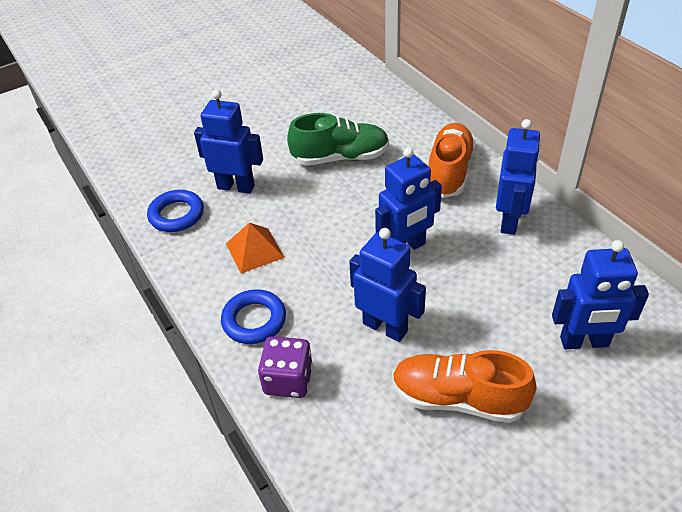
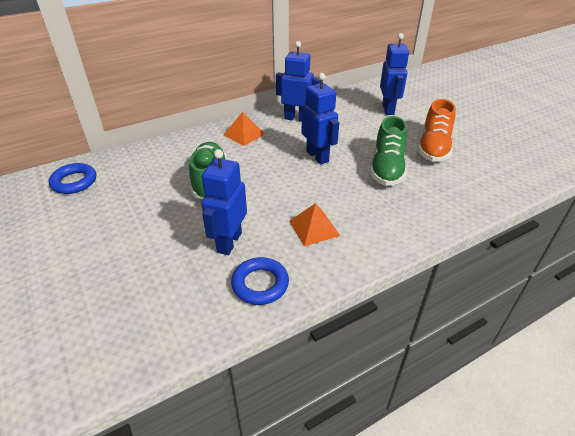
camera: 90 degrees left, 5 degrees down
(254, 320) = (389, 226): blue ring -> blue ring (74, 182)
(288, 380) = (438, 209): purple dice -> none
(385, 327) = (387, 168): blue robot -> green shoe
(449, 172) = (244, 134): orange shoe -> orange pyramid

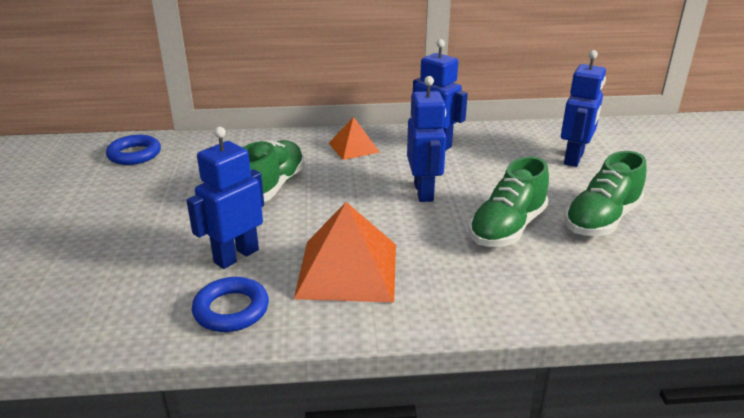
camera: 25 degrees right, 10 degrees down
(314, 228) = (347, 270): orange pyramid -> orange pyramid, size x1.76
(433, 147) = (601, 220): orange shoe -> green shoe

